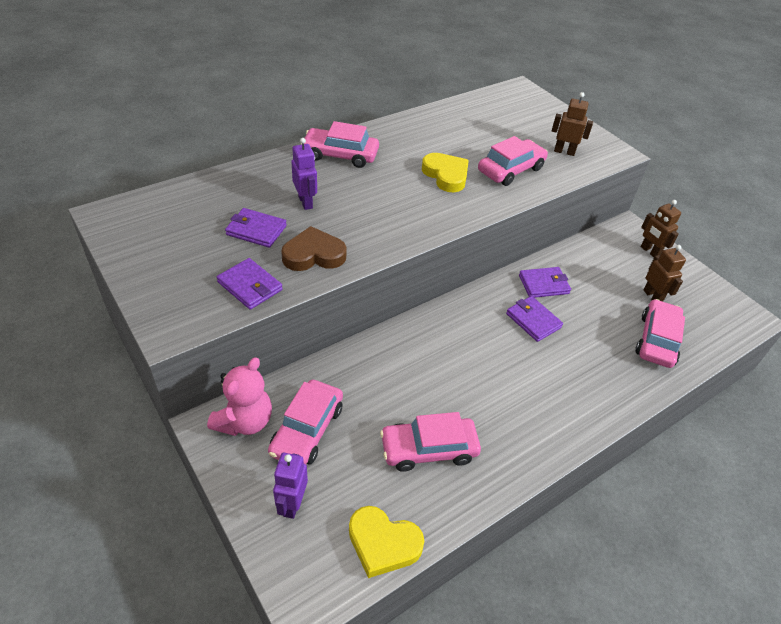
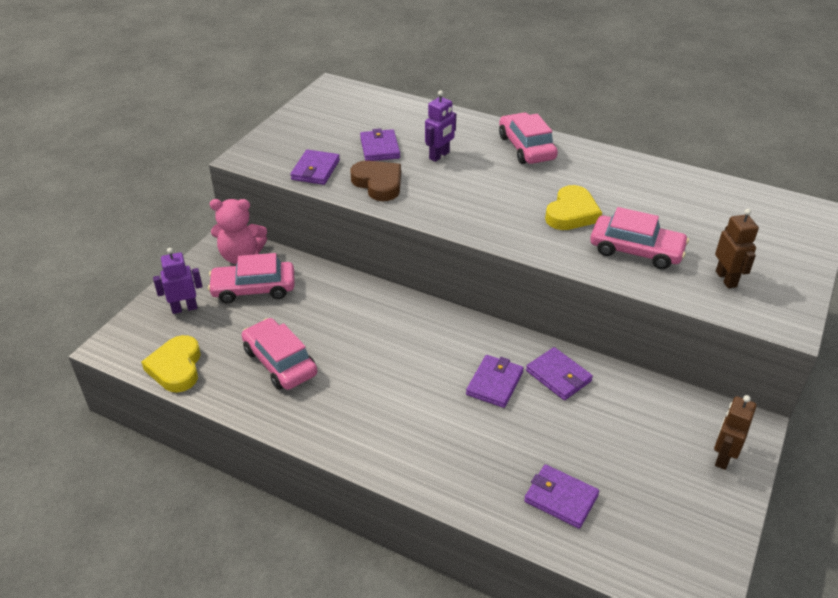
camera: 65 degrees right, 5 degrees down
(652, 296) = (636, 478): brown robot -> none
(657, 340) = (561, 498): pink car -> purple wallet

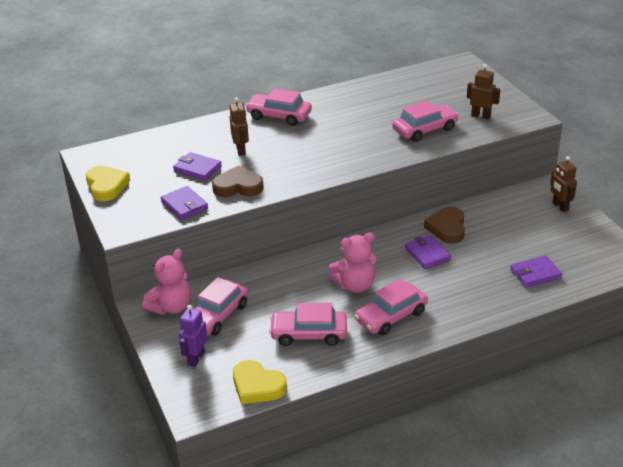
camera: 50 degrees left, 5 degrees down
(361, 408) = (391, 316): none -> pink car
(385, 355) = (355, 285): none -> pink teddy bear
(439, 156) = (241, 150): purple robot -> brown robot
(558, 376) = (447, 228): purple wallet -> brown heart
(571, 213) = (365, 133): yellow heart -> yellow heart (106, 186)

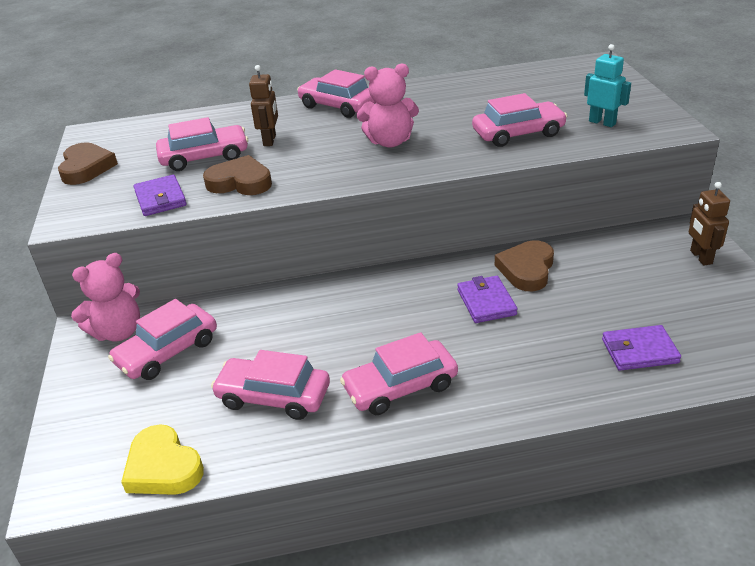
camera: 15 degrees right, 0 degrees up
(106, 186) = (86, 168): yellow heart -> brown heart
(196, 358) = (106, 409): purple robot -> none
(197, 169) = (204, 157): purple wallet -> pink car
(355, 285) = (368, 334): pink teddy bear -> pink teddy bear (390, 142)
(481, 116) = (602, 122): brown robot -> turquoise robot

